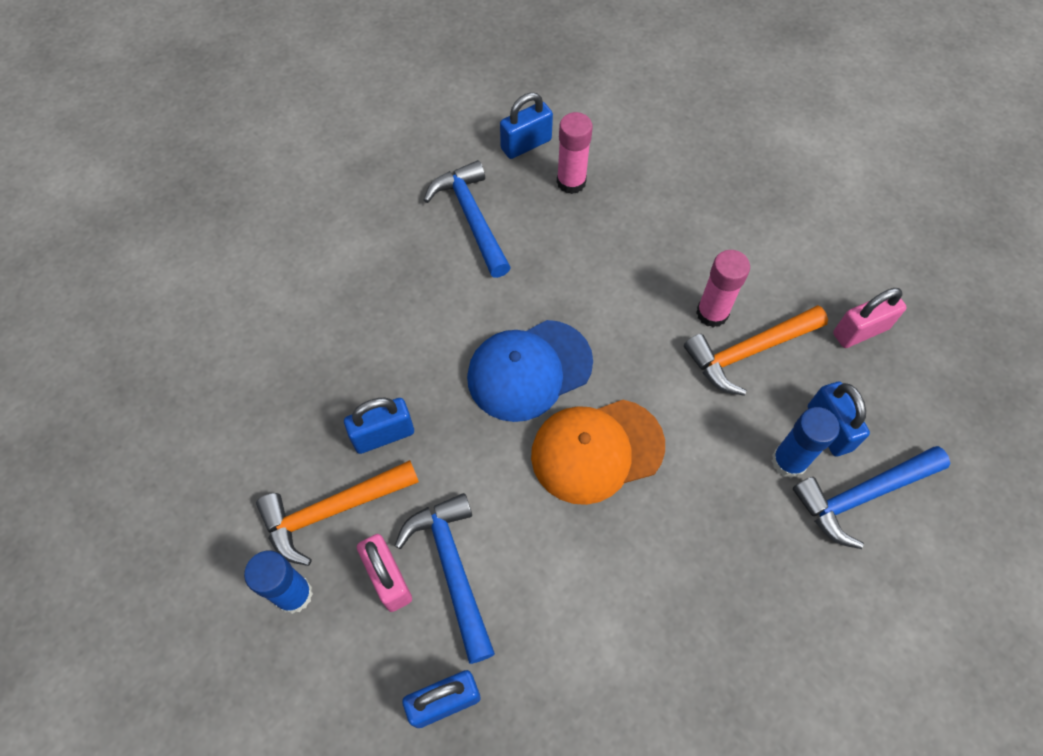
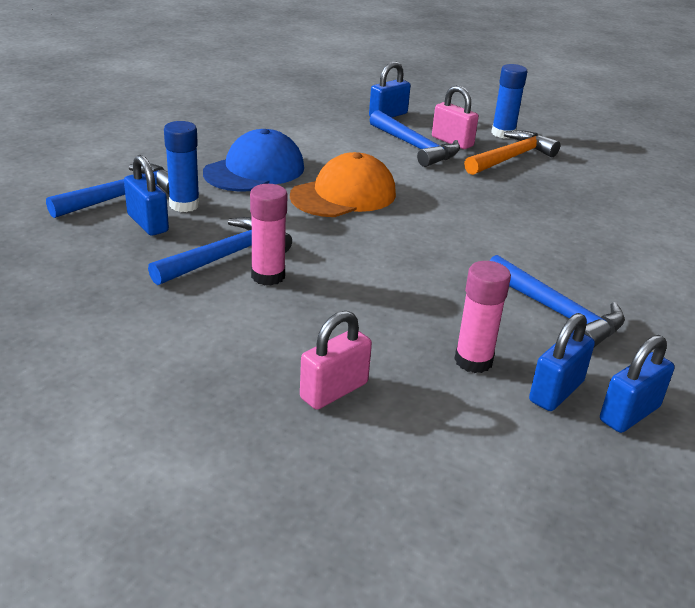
camera: 160 degrees right, 30 degrees down
(383, 435) = (508, 186): blue padlock -> blue padlock (629, 414)
(529, 370) = (422, 225): blue cap -> blue cap (254, 170)
(748, 352) = (226, 256): orange hammer -> blue hammer
(860, 331) = (107, 282): pink padlock -> pink padlock (334, 391)

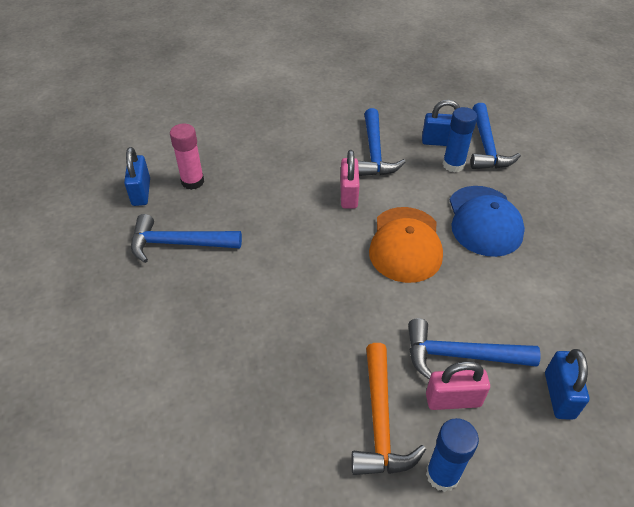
camera: 135 degrees right, 15 degrees up
(268, 276) = (339, 157): pink glue stick -> none
(334, 391) = (232, 130): pink padlock -> pink padlock (349, 195)
(629, 414) = (98, 204): blue padlock -> none

